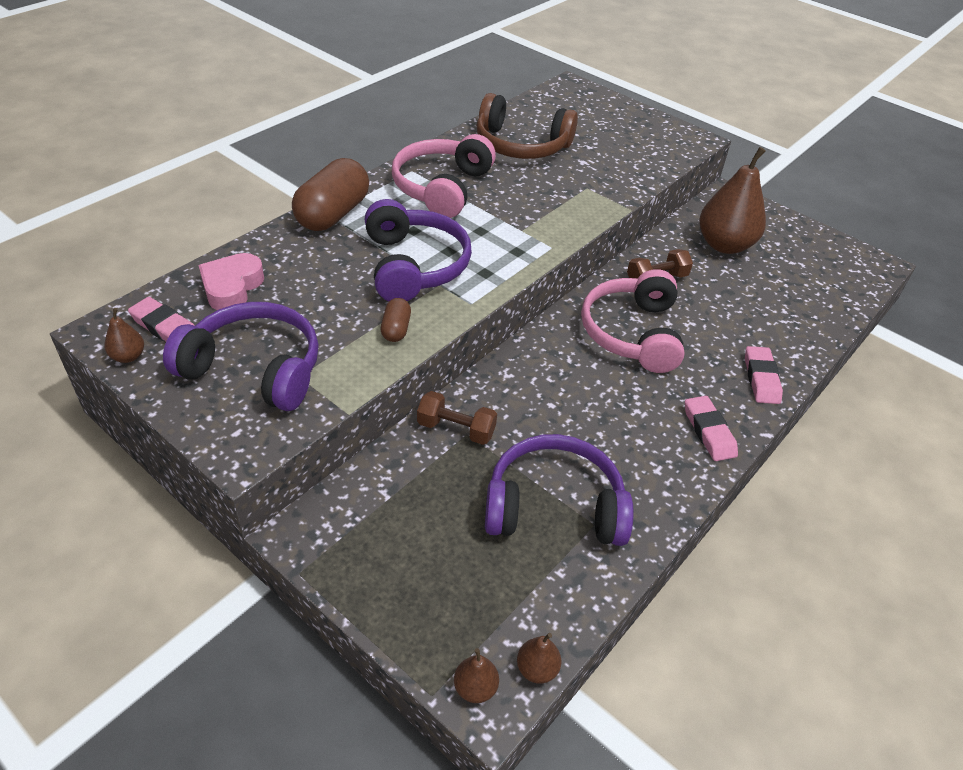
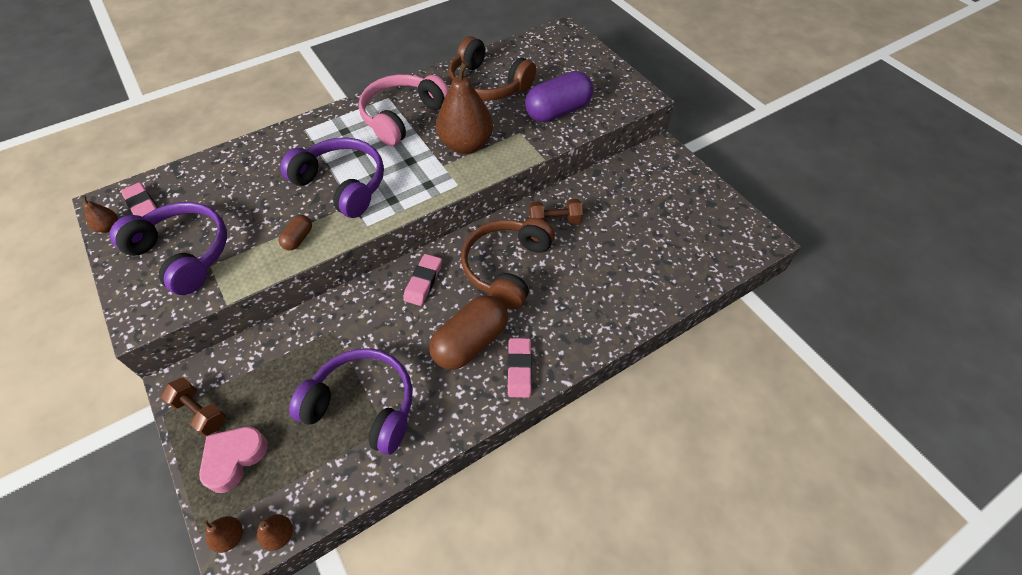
camera: 20 degrees right, 10 degrees up
(232, 287) = (204, 182): pink heart -> pink heart (234, 459)
(333, 214) = (308, 129): brown capsule -> brown capsule (470, 342)
(414, 266) = (342, 184): purple headphones -> purple headphones turned 60 degrees counterclockwise
(456, 429) = (327, 324): brown dumbbell -> brown dumbbell (200, 412)
(616, 162) = (558, 111): none -> purple capsule
(632, 333) = (507, 267): pink headphones -> brown headphones
(724, 245) = (632, 198): brown pear -> brown pear (466, 145)
(761, 378) = (591, 330): pink eraser -> pink eraser (423, 282)

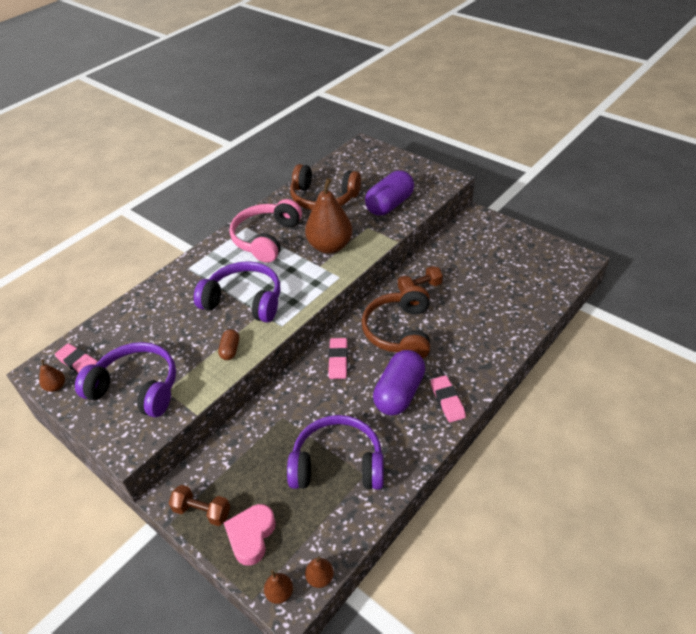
camera: 15 degrees left, 10 degrees down
(470, 342) = (399, 393): brown capsule -> purple capsule

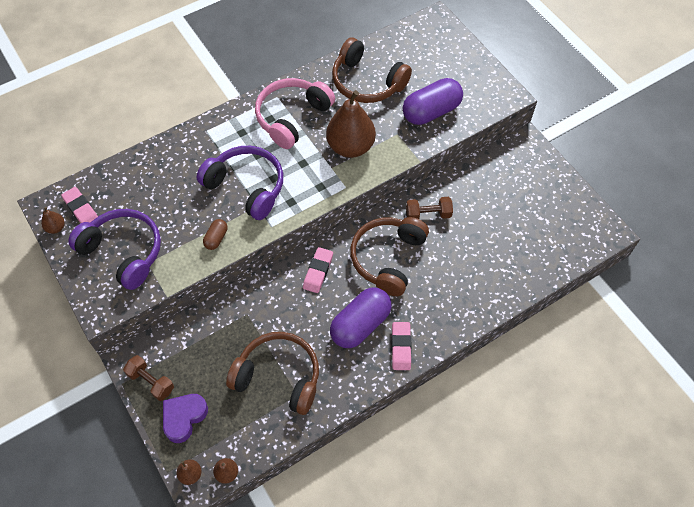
camera: 15 degrees right, 15 degrees up
(251, 536) = (184, 418): pink heart -> purple heart
(338, 464) = (278, 377): purple headphones -> brown headphones

